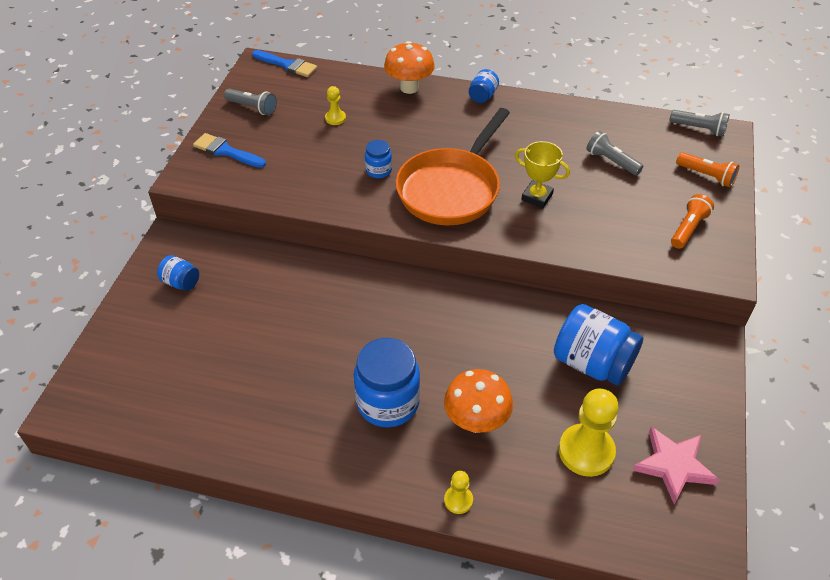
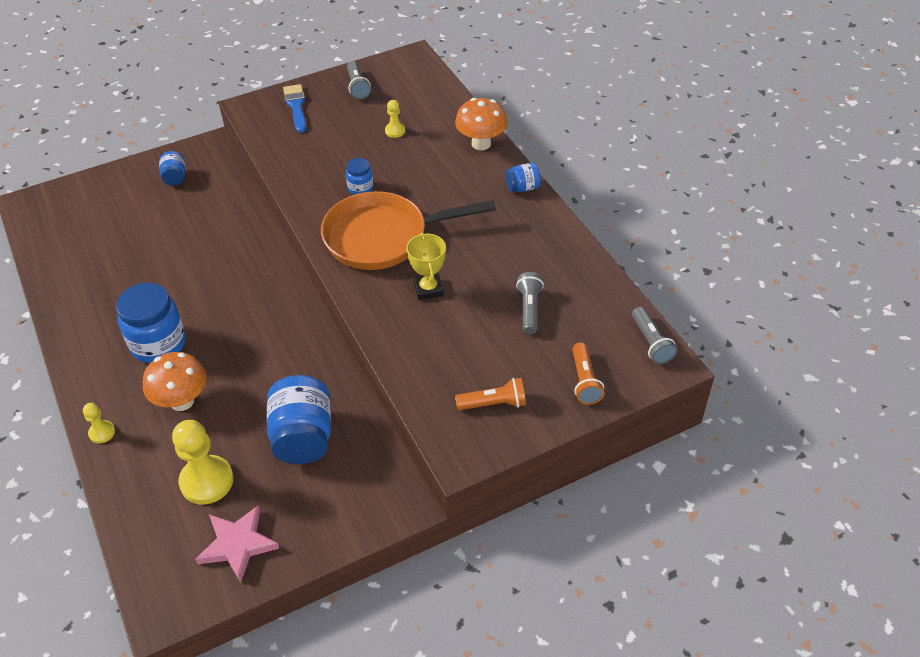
camera: 50 degrees right, 0 degrees up
(287, 65) = (428, 70): blue brush -> none

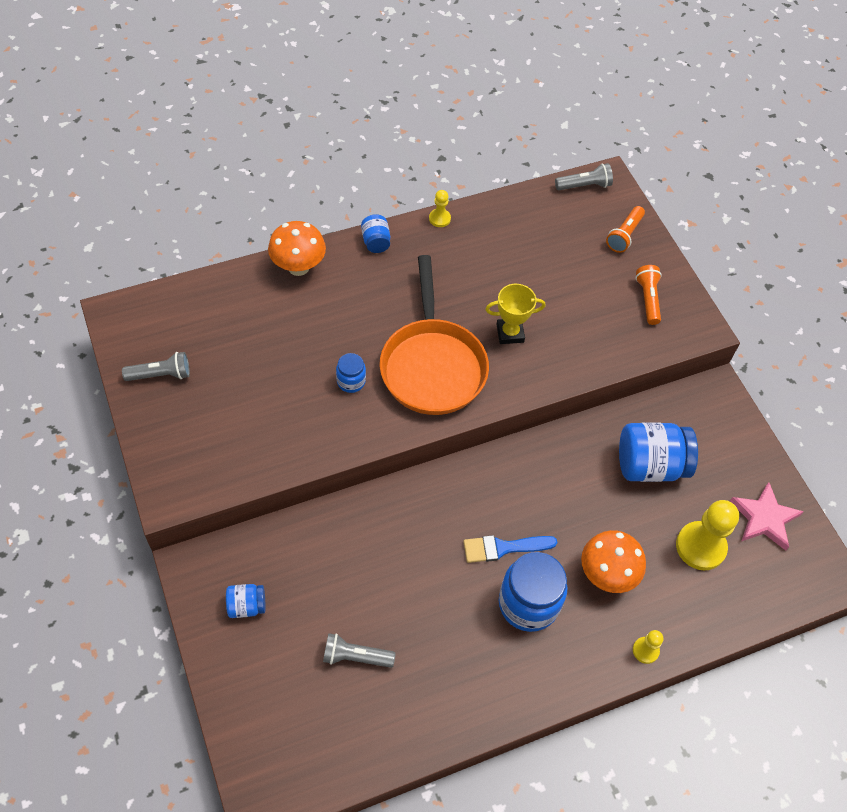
camera: 90 degrees left, 10 degrees up
(296, 106) = (182, 442): blue brush -> blue brush (503, 548)
(395, 131) = (257, 342): yellow pawn -> yellow pawn (439, 218)
(529, 309) = (541, 260): grey flashlight -> grey flashlight (355, 656)
(584, 381) = (624, 235): orange flashlight -> orange flashlight turned 120 degrees clockwise

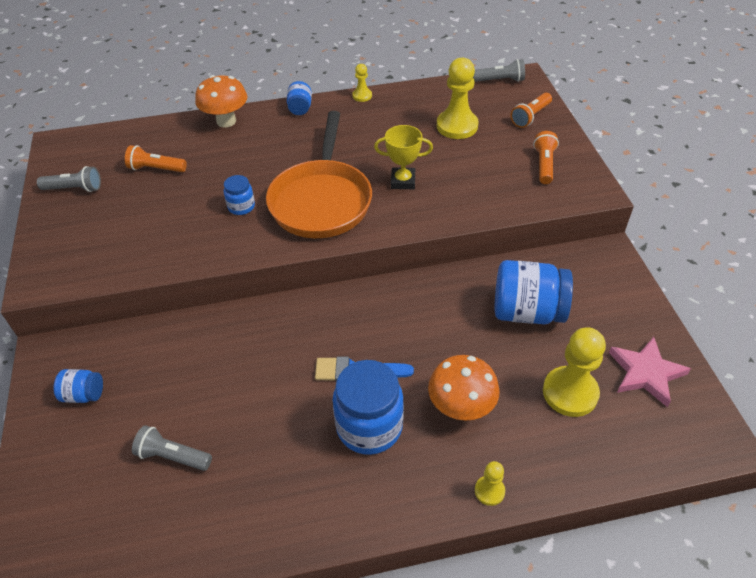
camera: 15 degrees right, 10 degrees down
(242, 340) = (156, 169): none -> orange flashlight
(550, 254) = (457, 126): none -> yellow pawn

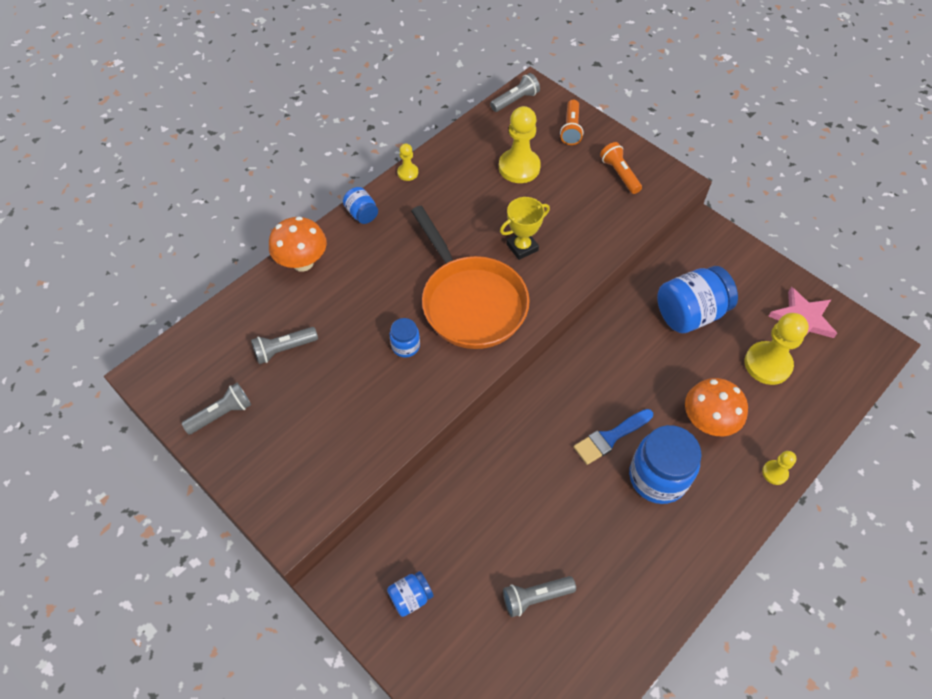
camera: 35 degrees left, 10 degrees up
(156, 169) = (284, 349): orange flashlight -> grey flashlight

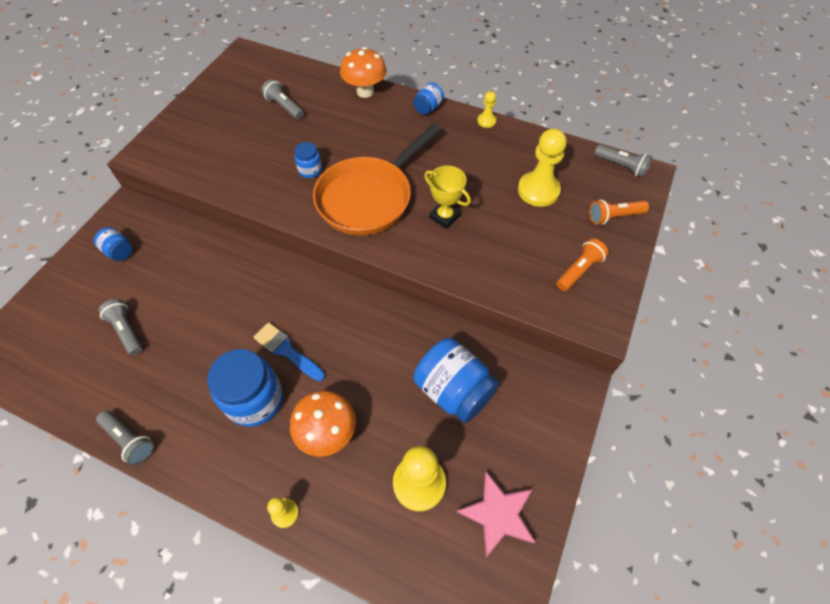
camera: 70 degrees right, 0 degrees up
(222, 414) = (222, 95): grey flashlight -> grey flashlight (129, 440)

